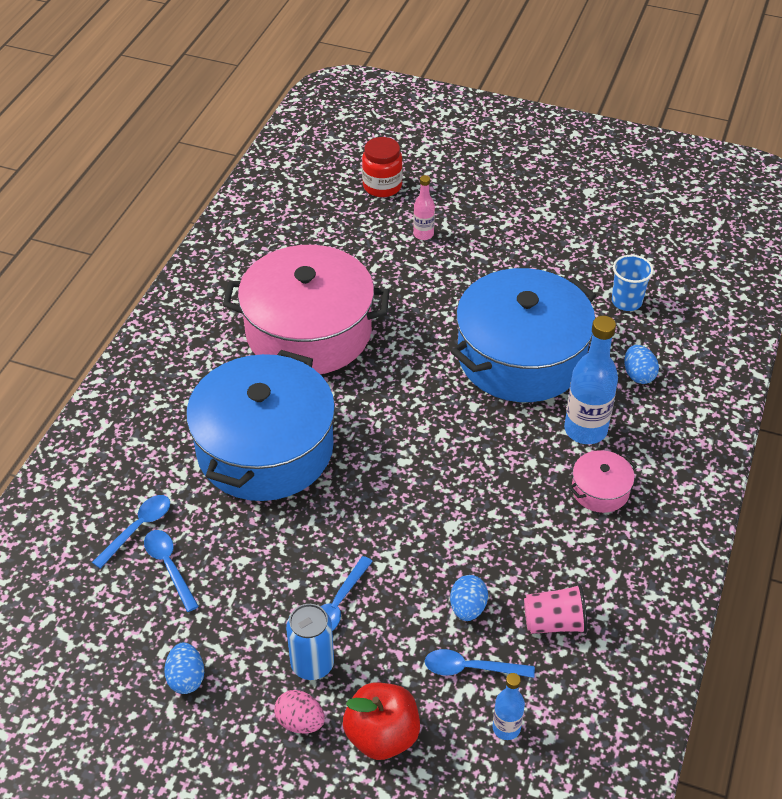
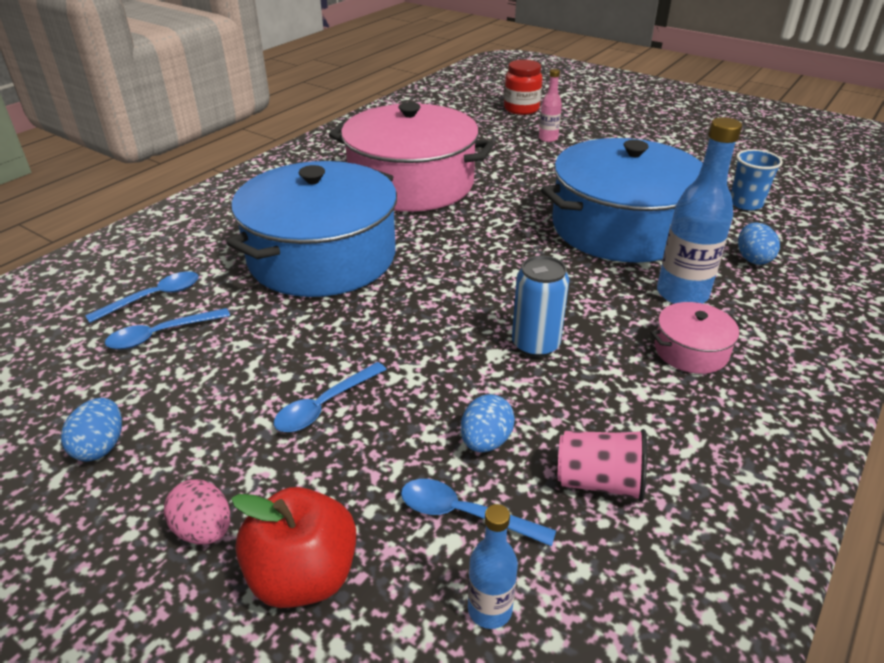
camera: 15 degrees right, 10 degrees down
(169, 566) = (161, 334): blue spoon -> blue spoon turned 105 degrees counterclockwise
(312, 664) = (259, 463): blue can -> blue can (535, 345)

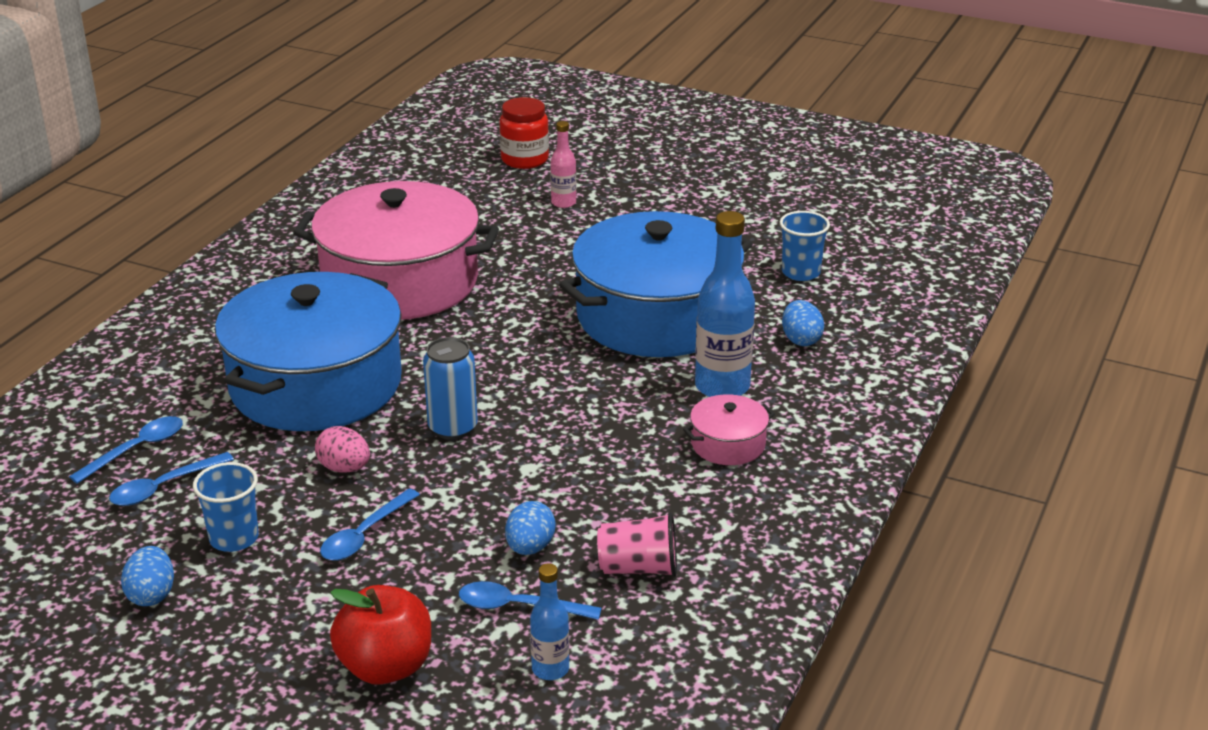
camera: 10 degrees left, 5 degrees down
(202, 394) = (234, 538): none -> blue cup
(204, 530) = (283, 646): pink egg -> pink egg (344, 468)
(535, 345) = (570, 455): blue can -> blue can (453, 428)

